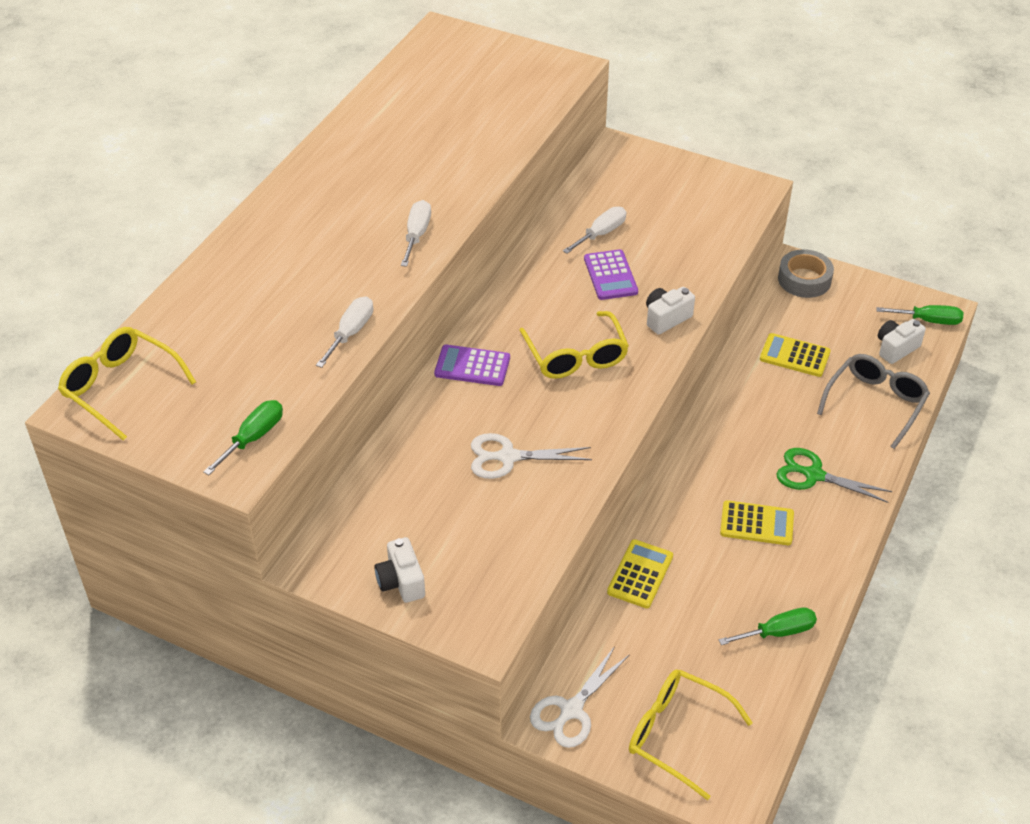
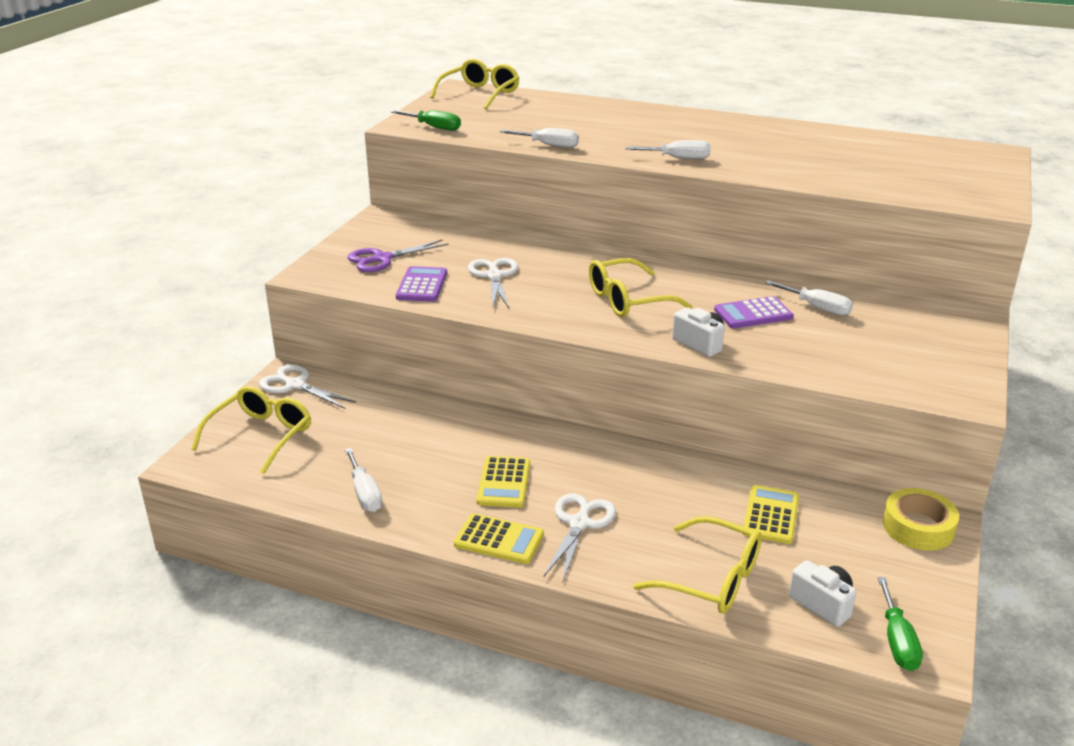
camera: 85 degrees right, 15 degrees down
(401, 582) = (363, 244): white camera -> none
(447, 561) = (382, 259): none -> purple scissors
(472, 366) = (600, 257): purple calculator -> purple calculator (422, 285)
(640, 574) = (436, 415): yellow calculator -> yellow calculator (499, 540)
(778, 632) = (365, 493): green screwdriver -> white screwdriver
(804, 279) = (918, 527): grey tape -> yellow tape
(813, 475) = (579, 523): green scissors -> white scissors
(875, 403) = (712, 579): grey glasses -> yellow glasses

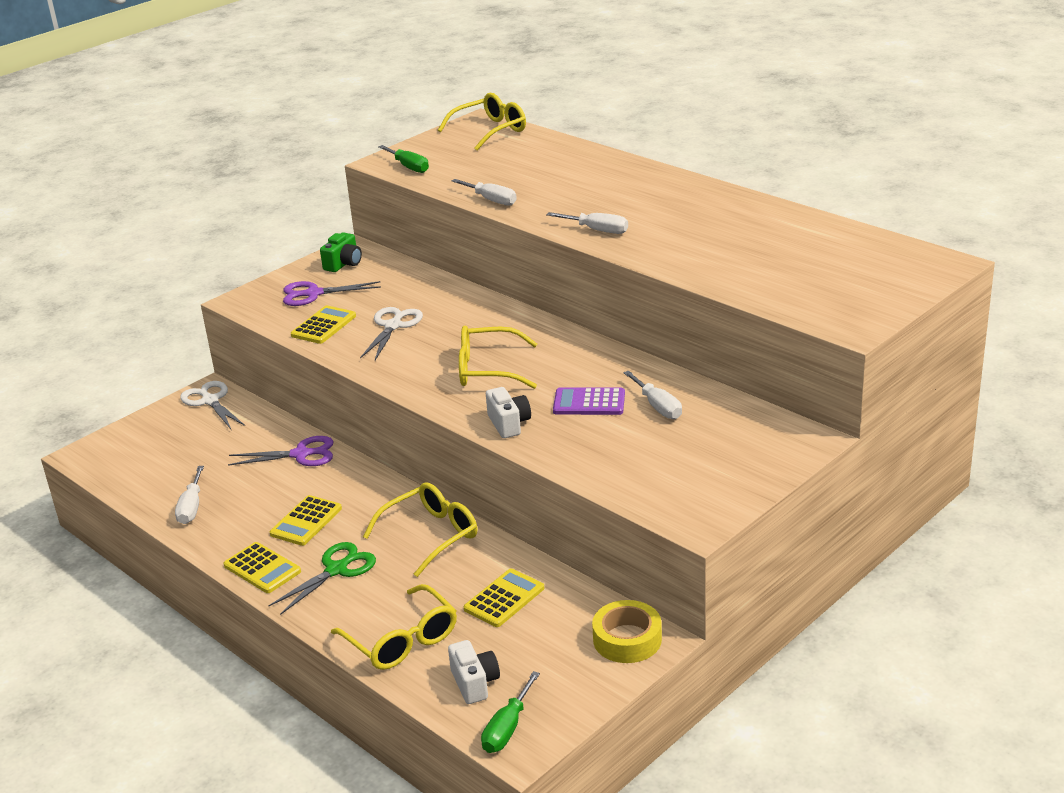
camera: 25 degrees right, 0 degrees up
(261, 435) = (151, 441): yellow glasses -> yellow glasses (431, 535)
(387, 230) = (343, 264): none -> green camera
(422, 285) = (323, 326): purple calculator -> yellow calculator
(440, 419) = (301, 454): none -> purple scissors
(579, 523) = (337, 569): white scissors -> green scissors

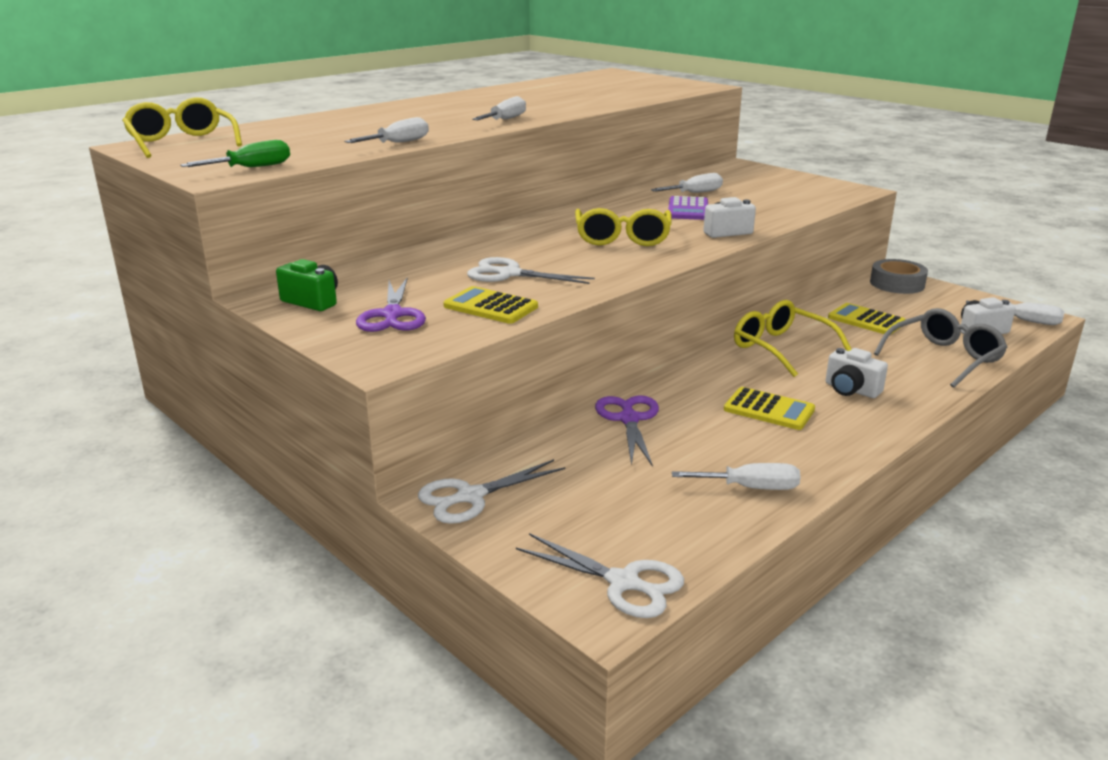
camera: 90 degrees left, 5 degrees down
(106, 459) = (624, 583): none -> white scissors
(262, 568) = (864, 430): yellow calculator -> none
(337, 569) = (851, 390): green scissors -> white camera
(402, 640) = (944, 358): yellow glasses -> grey glasses
(507, 728) = (1024, 321): green screwdriver -> white screwdriver
(627, 639) = (897, 284): yellow tape -> grey tape

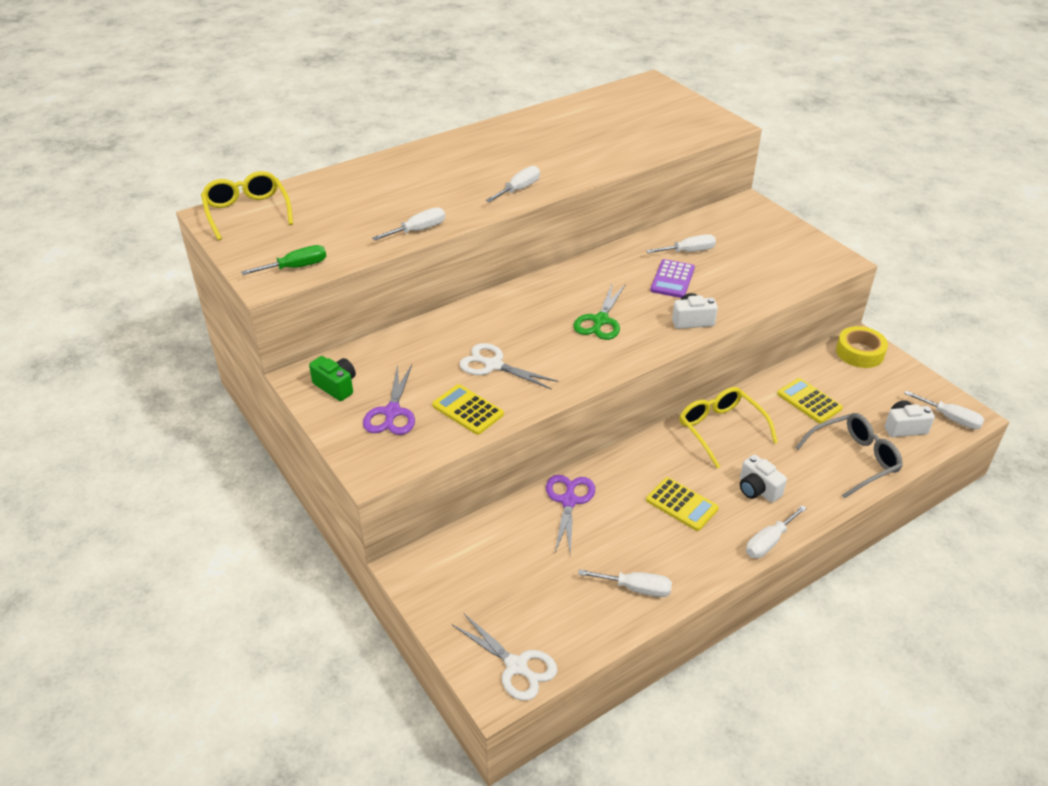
camera: 10 degrees right, 15 degrees up
(470, 497) = (431, 568): white scissors -> none
(622, 238) = (600, 321): yellow glasses -> green scissors
(890, 431) = (769, 542): none -> white screwdriver
(897, 284) = (860, 352): grey tape -> yellow tape

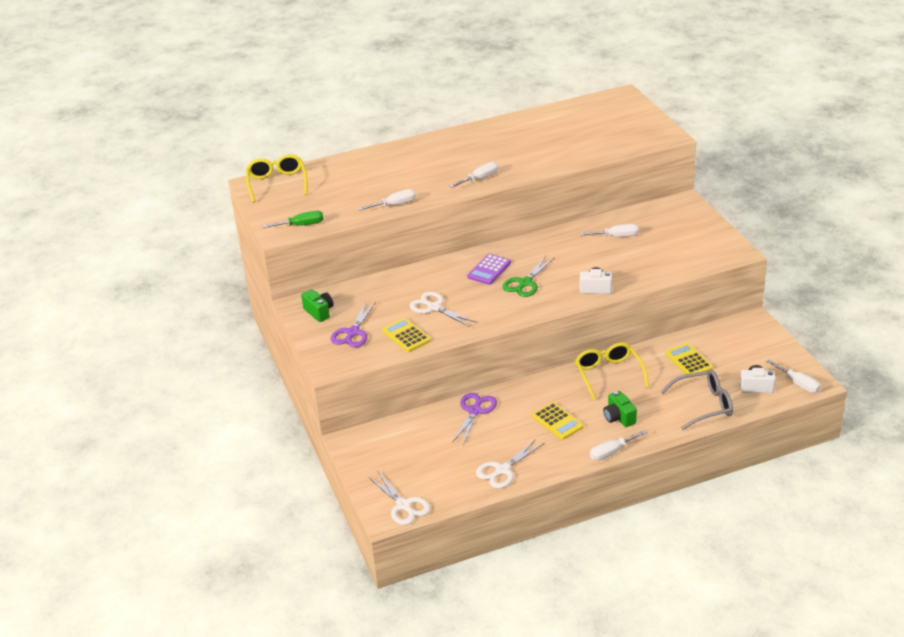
camera: 15 degrees right, 5 degrees down
(636, 588) = (502, 470): white screwdriver -> white scissors
(672, 279) = (594, 257): purple calculator -> purple calculator (489, 270)
(757, 489) = (619, 418): white camera -> green camera
(860, 352) = (748, 329): yellow tape -> none

